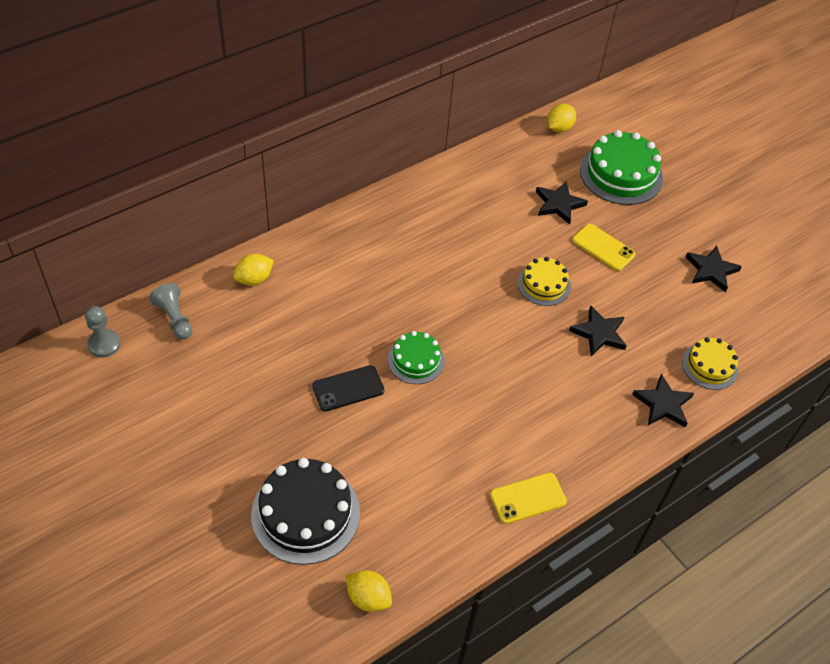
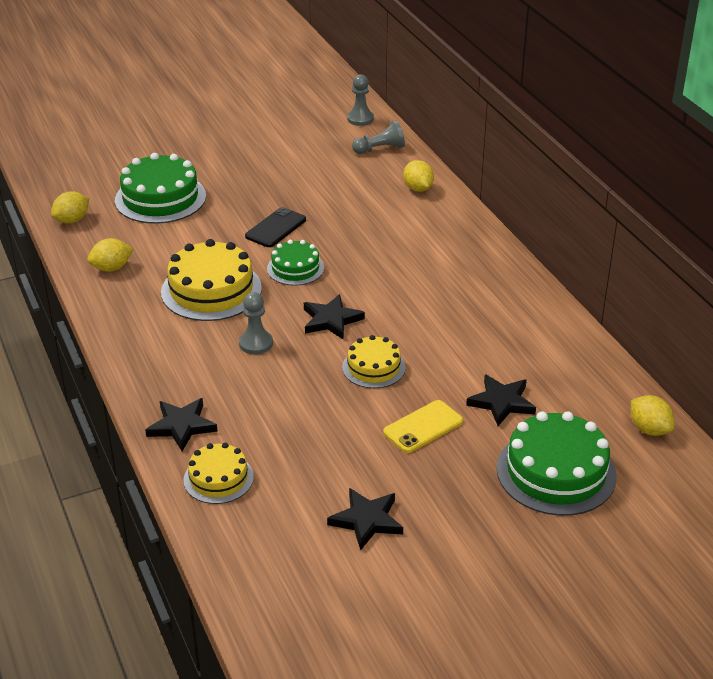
camera: 105 degrees right, 15 degrees down
(305, 513) = (160, 198): black cake -> green cake
(348, 388) = (275, 228): black phone -> black phone turned 45 degrees clockwise
(453, 525) = (111, 268): none -> yellow lemon
(468, 423) = (211, 290): none -> yellow cake
(528, 498) = (116, 313): yellow phone -> none
(539, 371) = (256, 343): none -> grey pawn
(599, 333) = (292, 397): black star -> black star (331, 320)

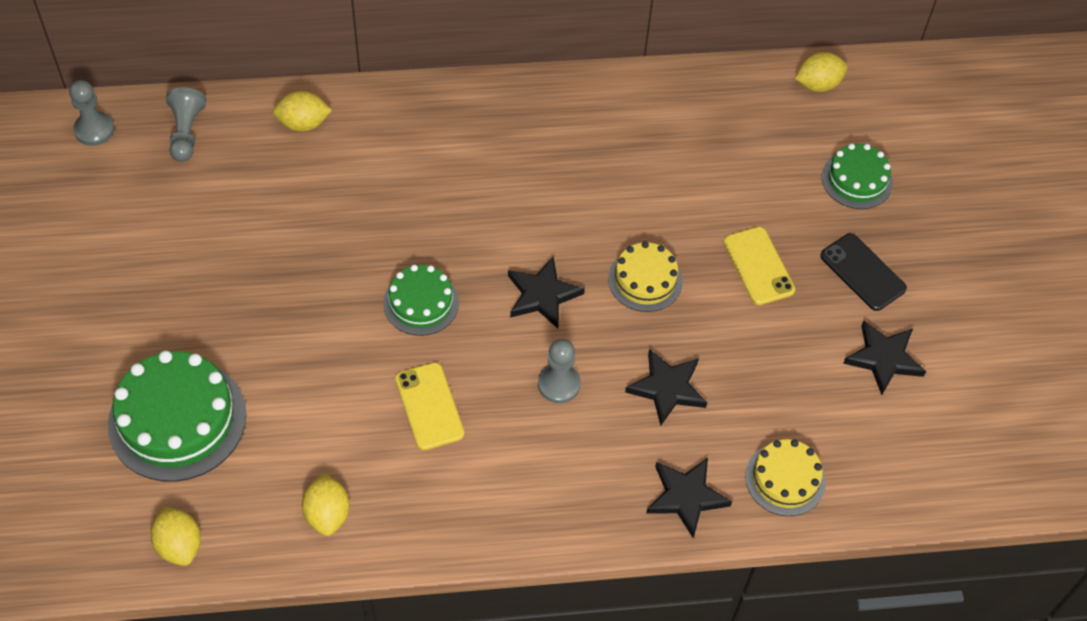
camera: 75 degrees left, 20 degrees up
(211, 290) = (429, 406): yellow cake -> yellow phone
(275, 228) = (320, 300): black phone -> black phone (862, 272)
(501, 402) = (741, 185): black star -> black star (667, 388)
(556, 472) = (857, 180): green cake -> green cake, size x0.58

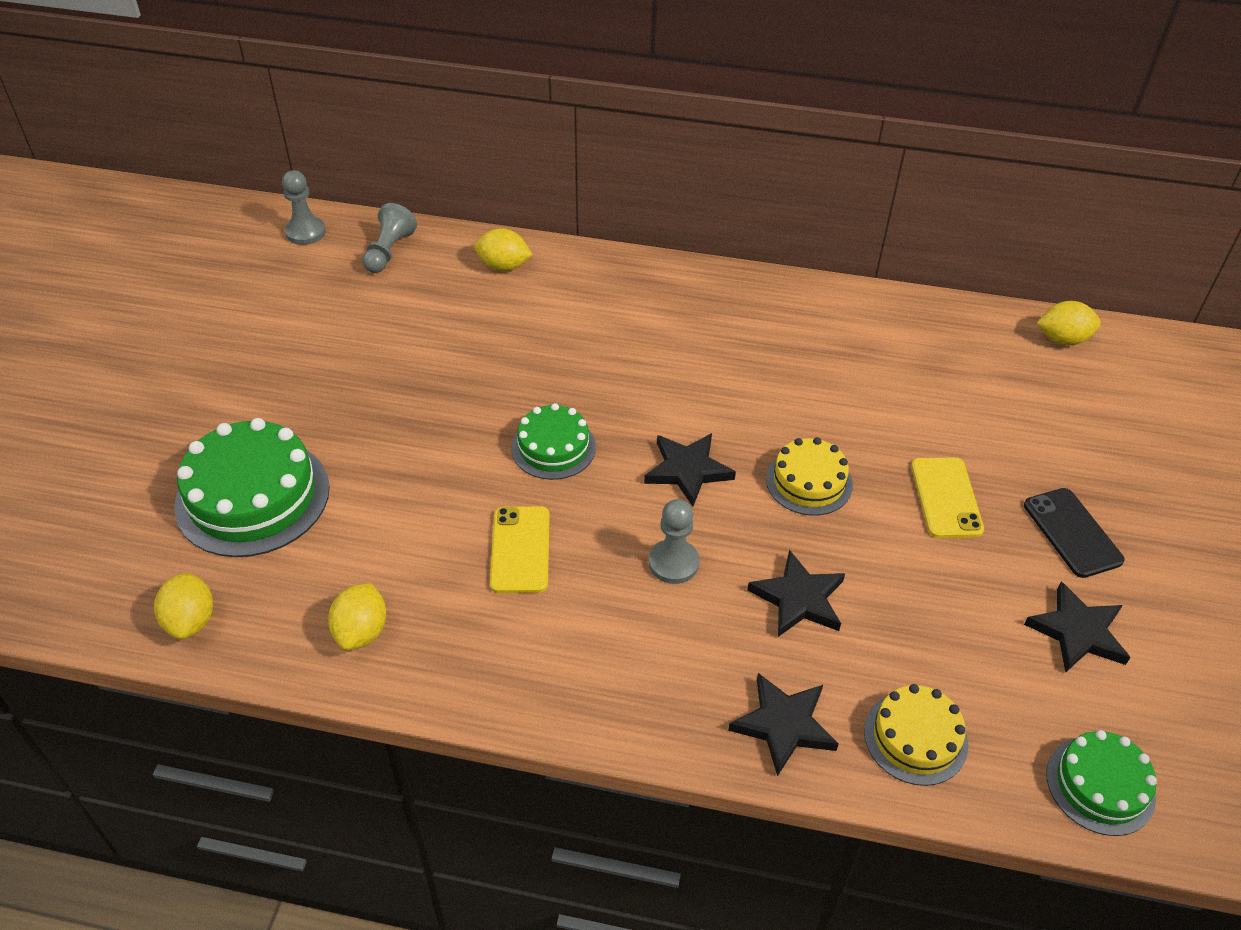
camera: 20 degrees right, 10 degrees down
(857, 180) = (1087, 438): green cake -> green cake (1100, 785)

